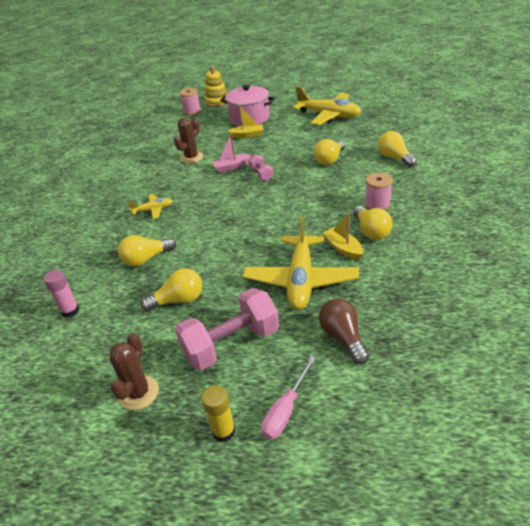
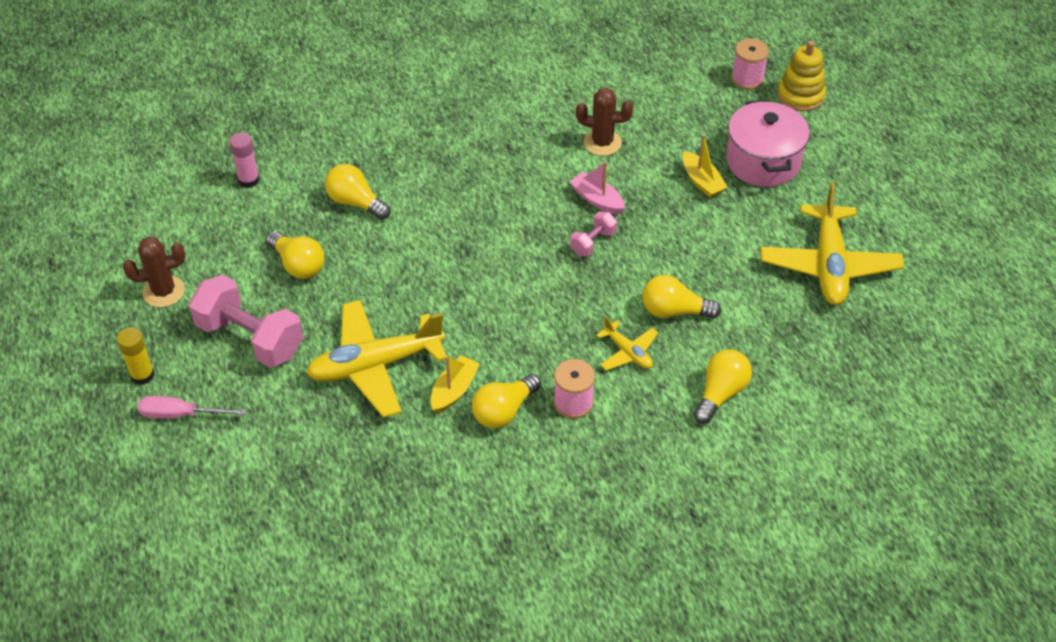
camera: 60 degrees right, 10 degrees up
(153, 210) = (455, 161): yellow plane -> yellow plane (627, 352)
(343, 337) = (294, 434): brown light bulb -> none

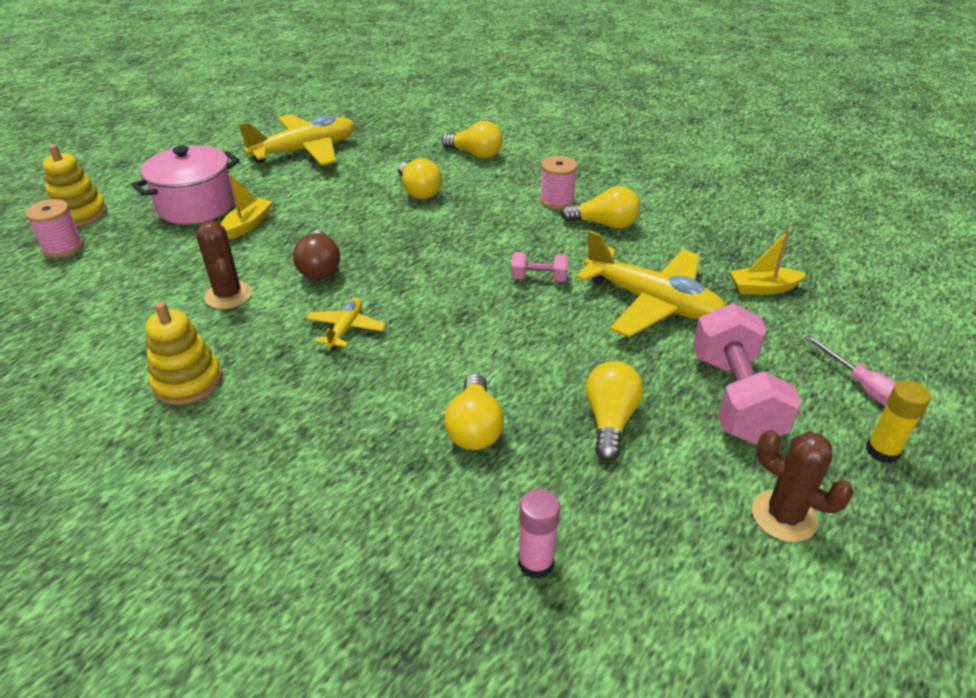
camera: 125 degrees left, 10 degrees down
(454, 390) = (618, 253): yellow boat -> yellow boat (763, 288)
(519, 101) = (187, 381): none -> yellow stacking toy
(593, 242) = (379, 251): pink dumbbell -> pink dumbbell (539, 278)
(597, 200) = (320, 268): pink boat -> brown light bulb
(627, 352) = (482, 196): yellow plane -> yellow plane (346, 329)
(720, 393) = (475, 154): yellow light bulb -> yellow light bulb turned 150 degrees counterclockwise

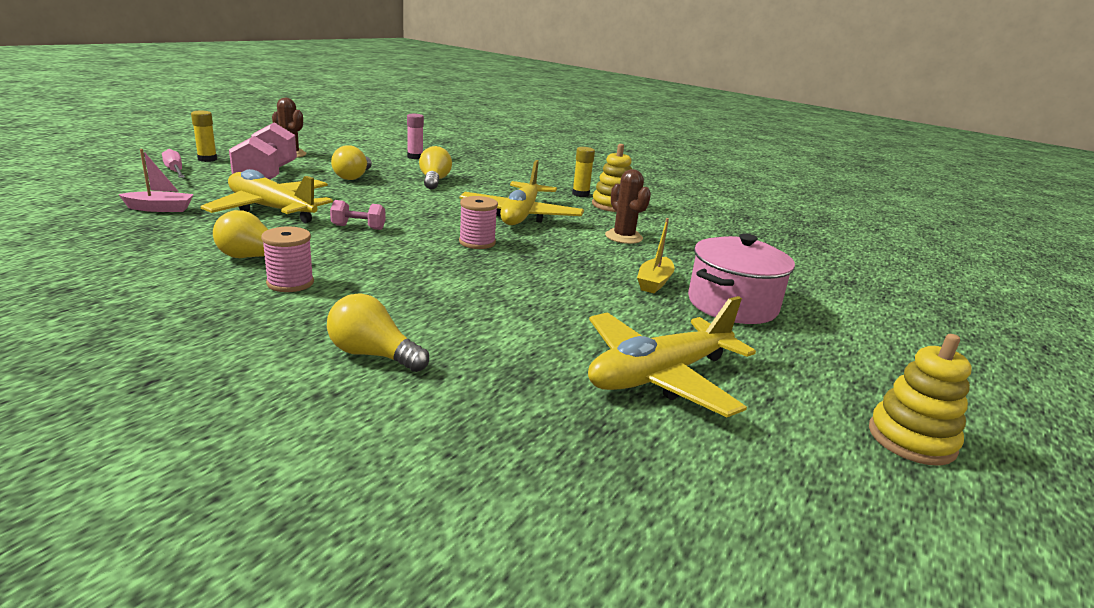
camera: 175 degrees right, 15 degrees down
(63, 247) = (812, 276): pink spool -> pink spool (477, 242)
(80, 214) = (848, 304): yellow stacking toy -> yellow stacking toy (911, 439)
(221, 417) = (580, 194): none -> yellow glue stick
(320, 268) = (558, 246): brown light bulb -> none
(346, 329) = (521, 216): yellow plane -> yellow plane, size x2.05
(418, 191) = (468, 304): yellow light bulb -> none
(763, 288) = (160, 209): yellow boat -> pink boat

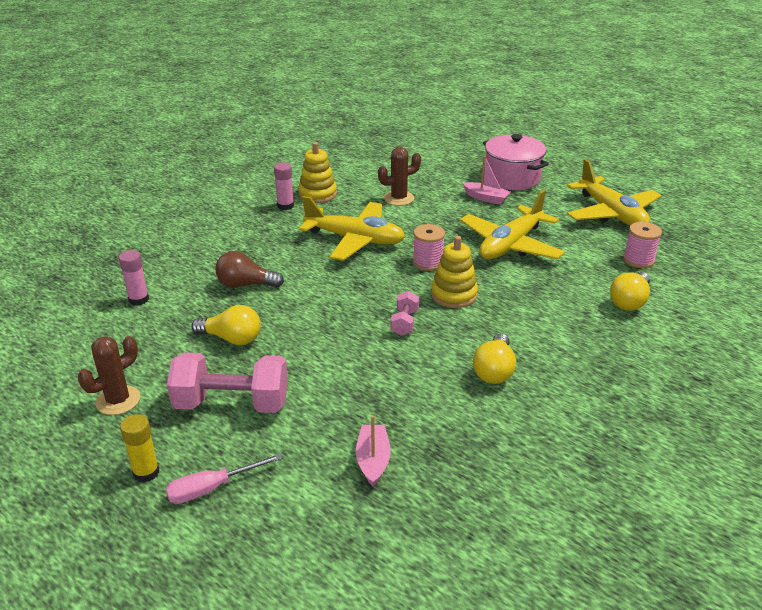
camera: 80 degrees left, 10 degrees up
(271, 209) = (361, 381): yellow plane -> yellow plane (511, 245)
(290, 283) = (538, 345): pink spool -> pink spool (638, 260)
(434, 181) = (245, 284): yellow light bulb -> brown light bulb
(580, 194) = (285, 206): yellow glue stick -> pink glue stick
(654, 282) = (486, 198): yellow boat -> pink boat
(911, 439) = (638, 164): yellow stacking toy -> yellow stacking toy (454, 294)

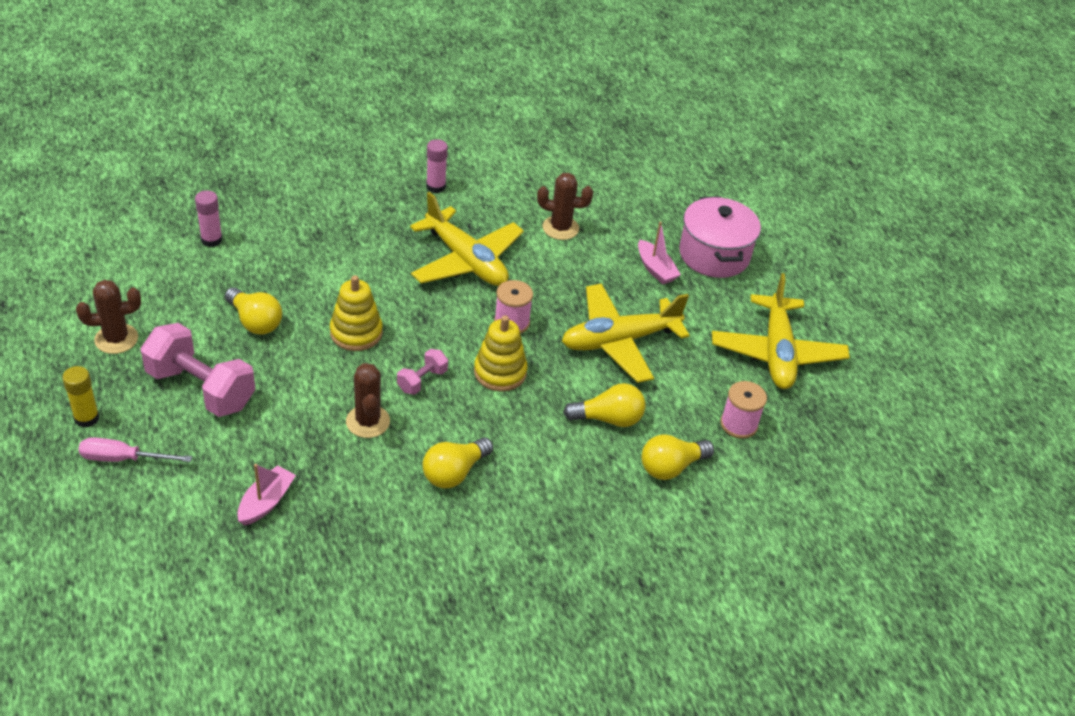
camera: 25 degrees right, 10 degrees up
(245, 284) = (316, 267): brown light bulb -> none
(317, 194) = (481, 185): yellow stacking toy -> yellow stacking toy (356, 333)
(393, 366) = (368, 421): none -> brown cactus
(557, 291) = (608, 419): none -> yellow light bulb

